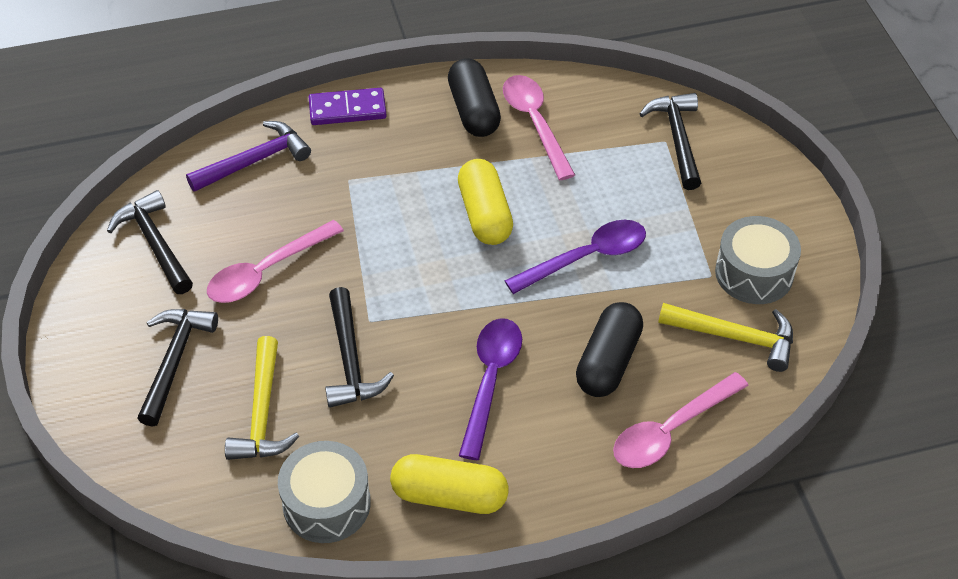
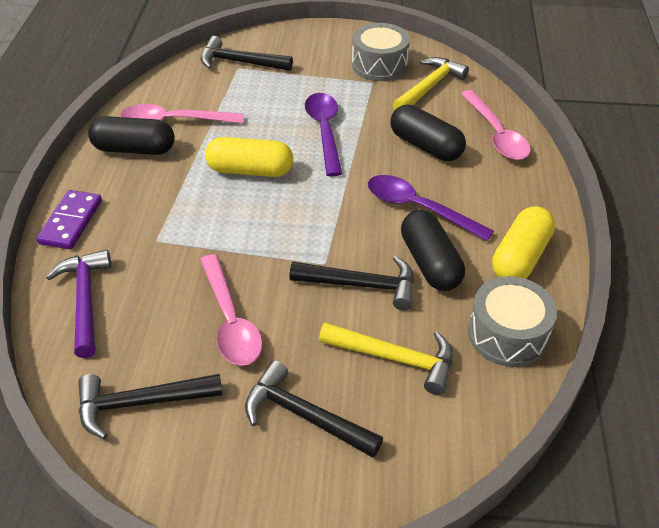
camera: 70 degrees left, 5 degrees down
(406, 412) = (430, 263): none -> black capsule

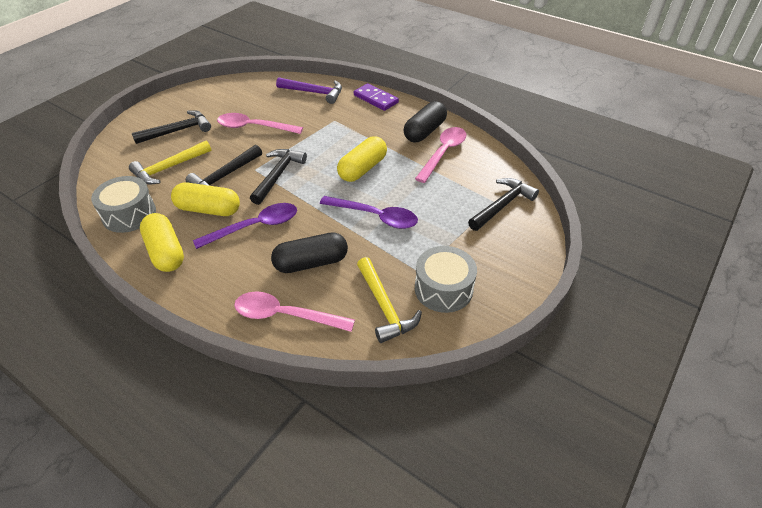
camera: 120 degrees right, 0 degrees up
(141, 403) = (238, 94): black hammer -> black hammer (278, 175)
(430, 263) = (208, 209): black capsule -> yellow capsule

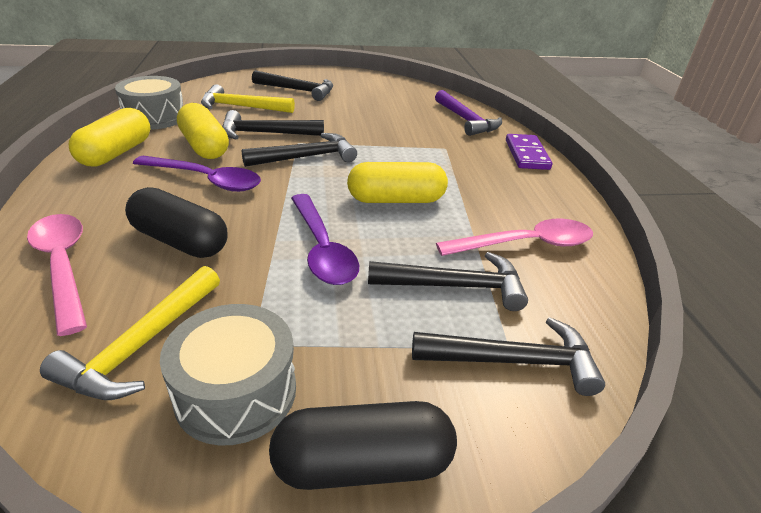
camera: 45 degrees right, 10 degrees down
(253, 127) = (359, 116): pink spoon -> none
(424, 131) = (537, 210): black capsule -> black capsule (363, 464)
(447, 192) = (455, 286): none -> black hammer

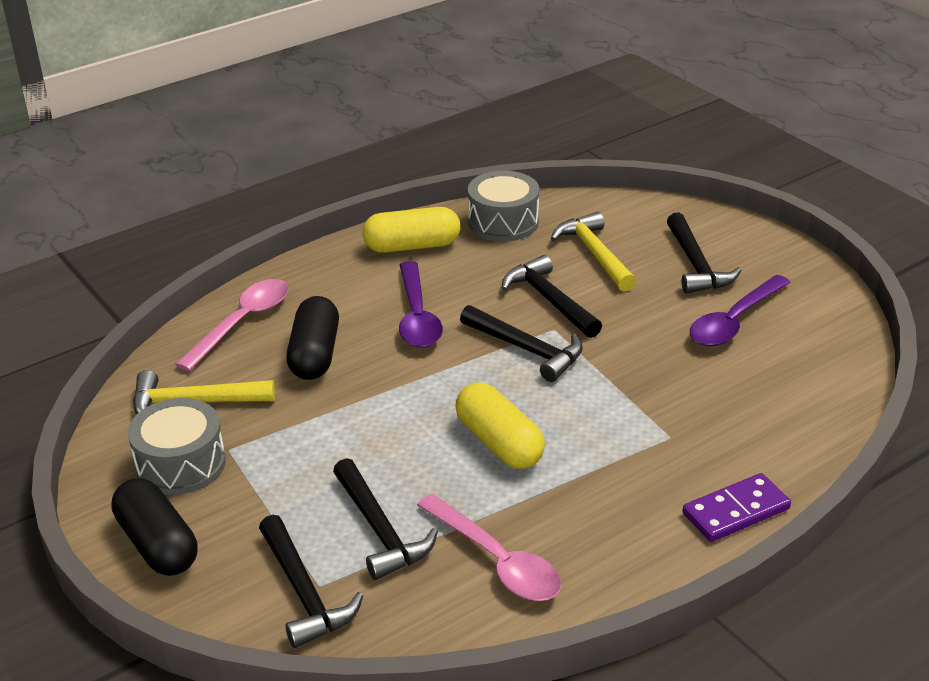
camera: 65 degrees right, 0 degrees up
(204, 146) = (477, 281): yellow capsule -> none
(322, 249) = (369, 431): purple spoon -> purple spoon (734, 321)
(466, 120) = (785, 427): purple hammer -> none

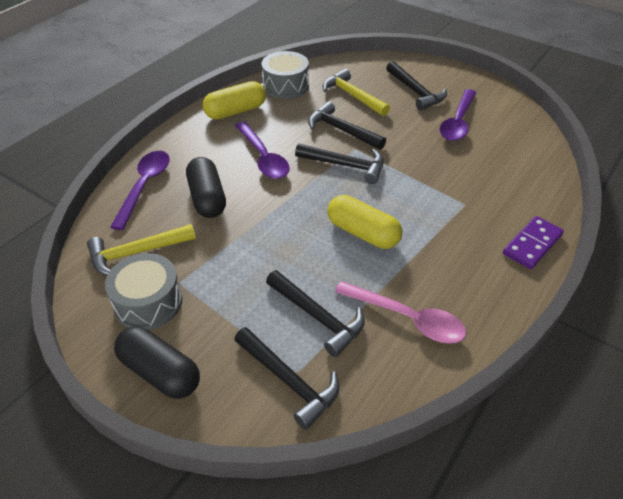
camera: 20 degrees left, 10 degrees up
(242, 323) = (145, 186): pink spoon -> purple spoon

